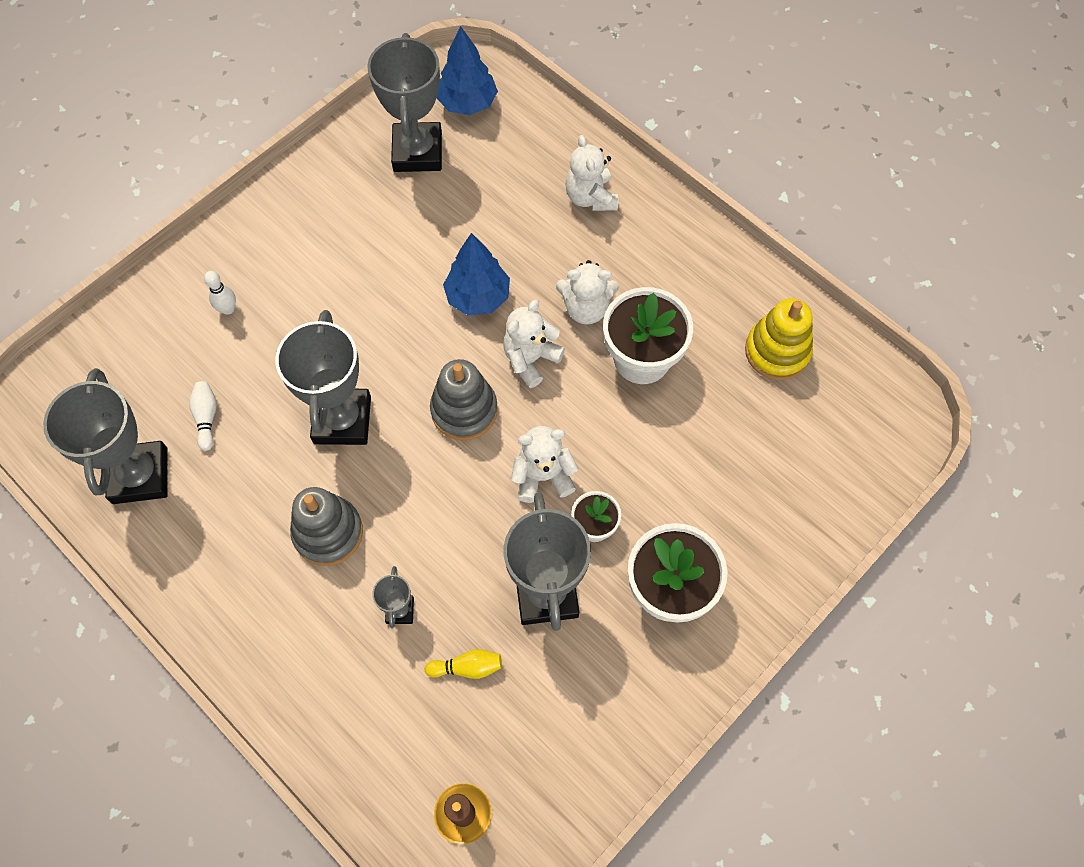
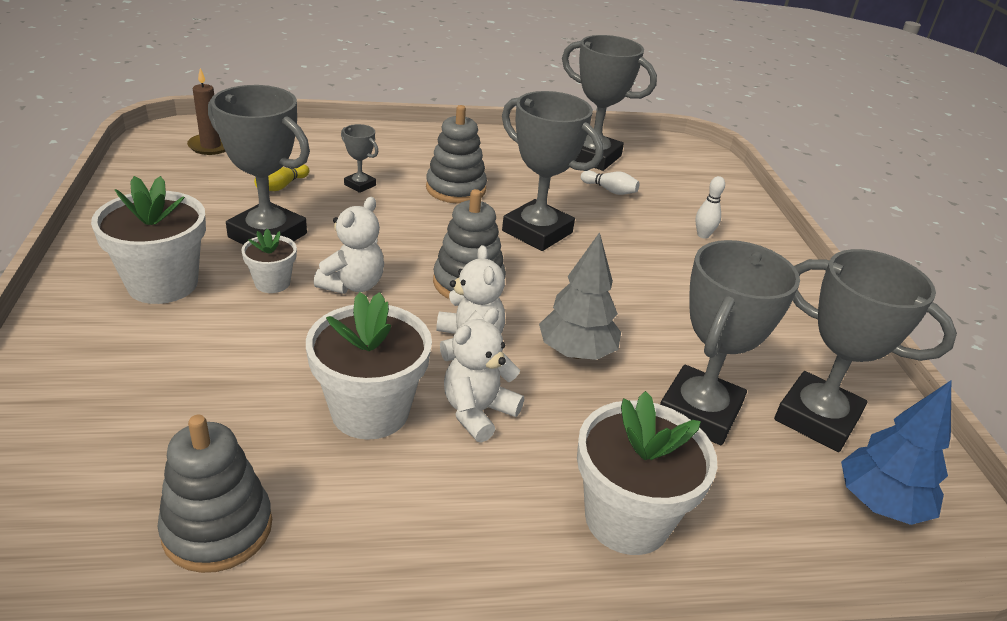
camera: 125 degrees right, 30 degrees down
(471, 207) = (699, 412): none -> grey trophy
(478, 297) = (576, 352): blue tree -> grey tree
(590, 197) = (627, 519): white teddy bear -> white flower pot
(777, 351) = (217, 528): yellow stacking toy -> grey stacking toy

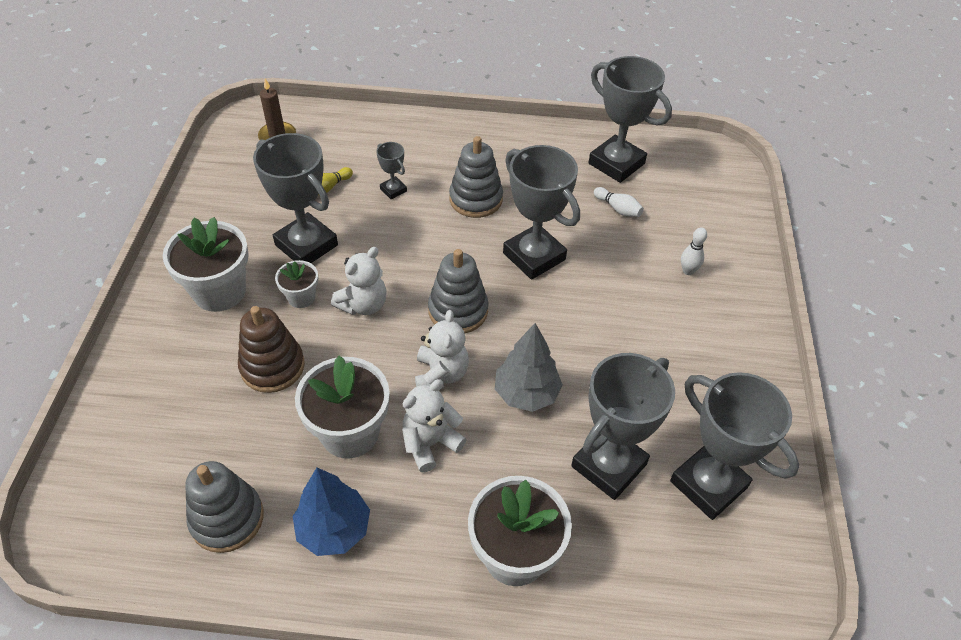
camera: 15 degrees right, 15 degrees up
(249, 352) = (272, 366): none -> brown stacking toy
(879, 504) = (725, 572): blue tree -> blue tree (334, 529)

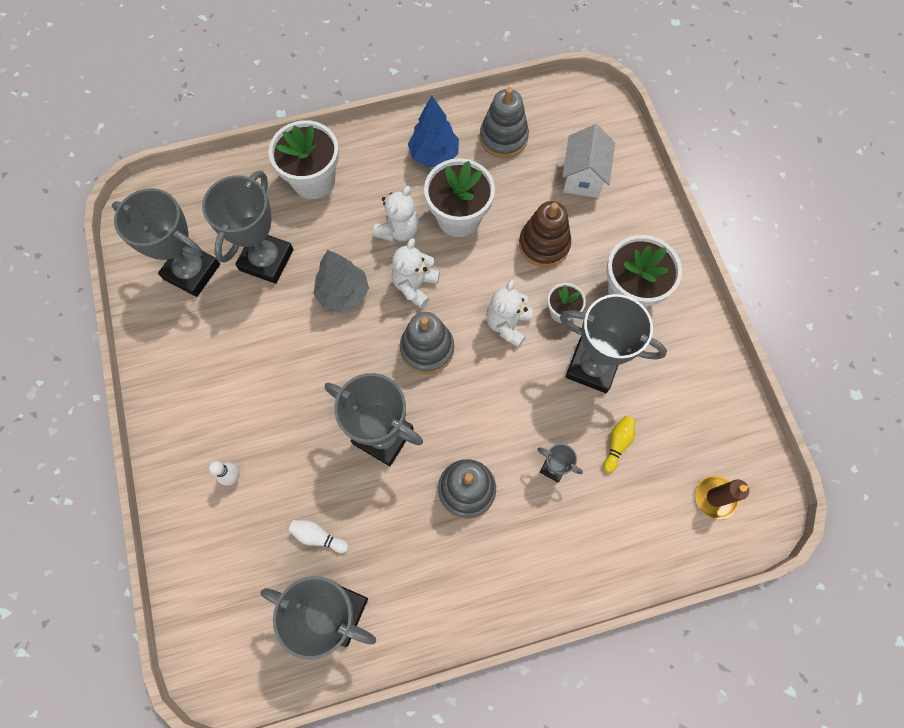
camera: 160 degrees right, 20 degrees up
(169, 426) = (583, 177): none -> white house
(441, 374) = (415, 285): white teddy bear -> white teddy bear turned 45 degrees clockwise

